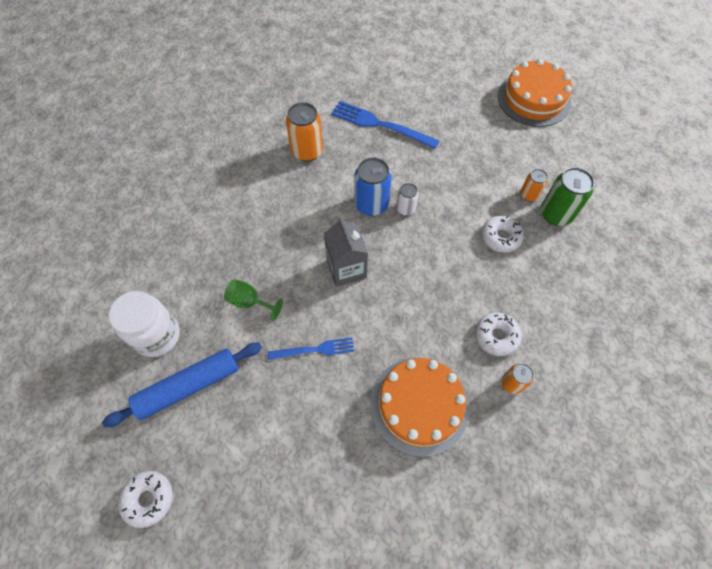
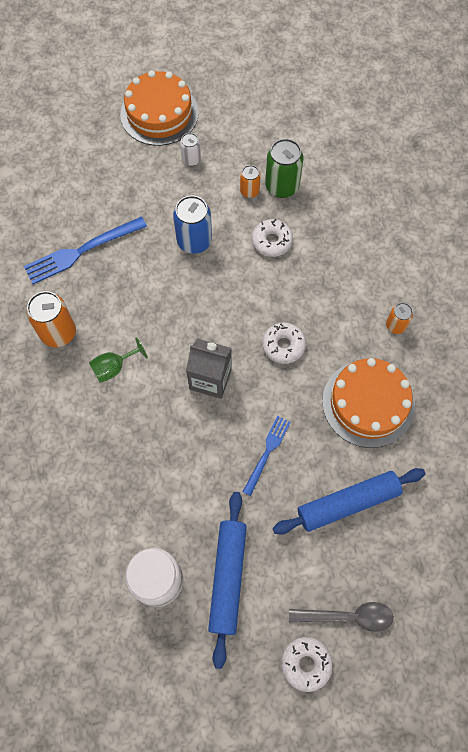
camera: 55 degrees left, 5 degrees up
(210, 511) = (347, 616): none -> grey spoon
(250, 302) = (183, 479): green goblet -> green goblet (114, 367)
(314, 445) = (348, 503): none -> blue rolling pin
(371, 204) = (162, 317): blue can -> blue can (194, 241)
(405, 209) = (188, 292): white can -> white can (191, 159)
(496, 336) = (352, 308): white donut -> white donut (283, 345)

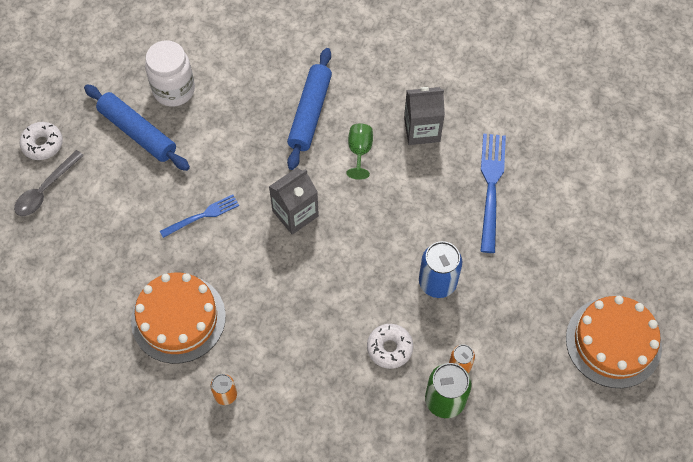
camera: 125 degrees right, 5 degrees down
(58, 332) = (422, 130): orange can -> grey carton
(191, 159) = (534, 336): white can -> none
(267, 452) = (202, 216): blue fork -> blue fork turned 90 degrees counterclockwise
(283, 345) = (280, 288): white donut -> none
(348, 503) = (117, 245): blue rolling pin -> blue rolling pin (310, 113)

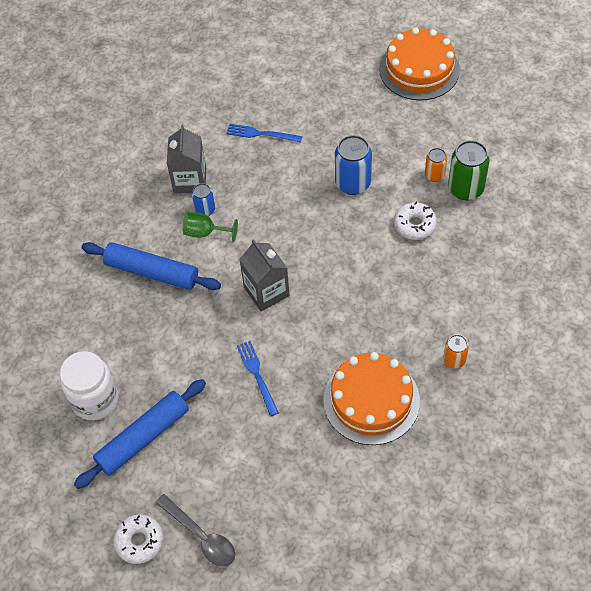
camera: 80 degrees left, 5 degrees down
(387, 148) = (205, 210): none -> blue can
(491, 187) = (261, 134): blue fork -> blue fork, size x0.61

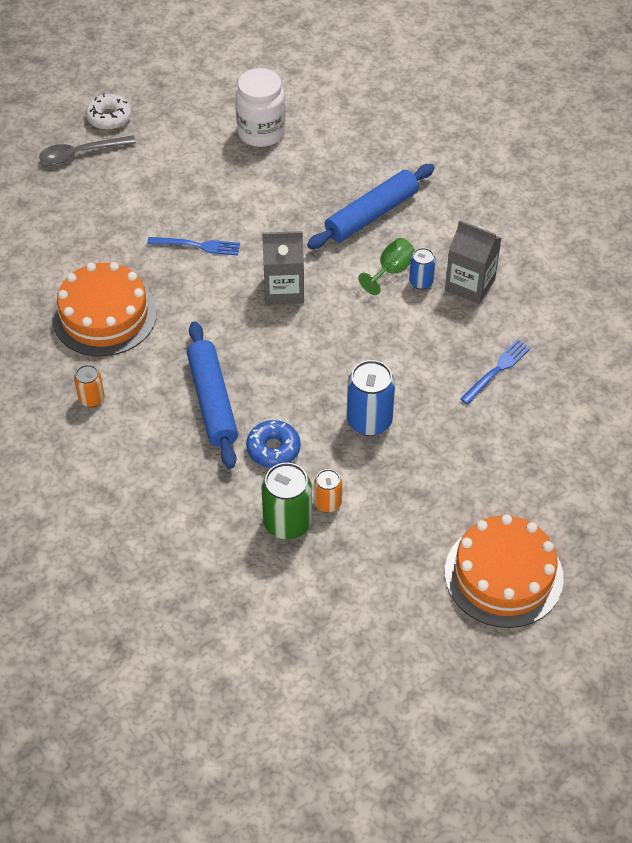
camera: 115 degrees right, 5 degrees down
(143, 437) = (199, 150): blue rolling pin -> blue rolling pin (212, 401)
(415, 225) = (273, 449): white donut -> blue donut

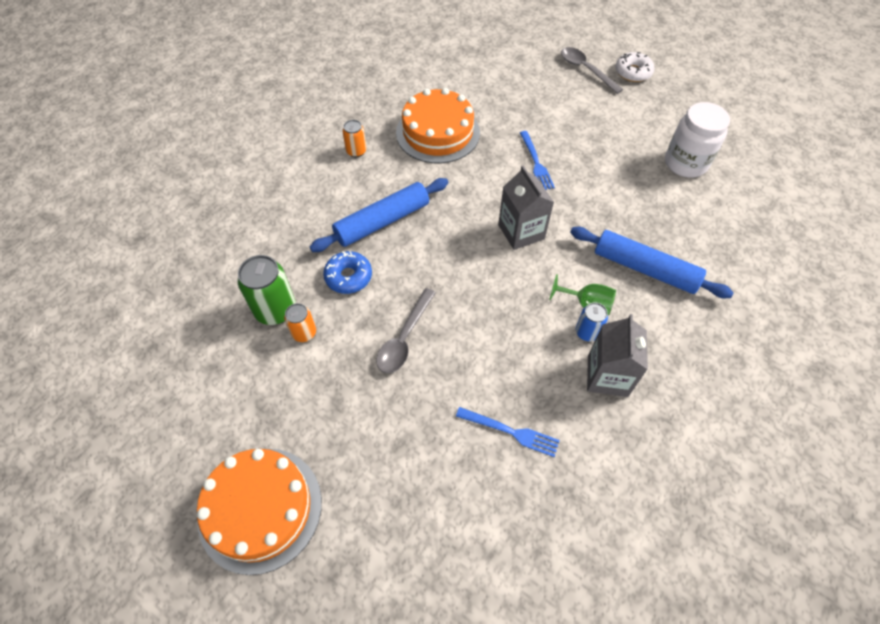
camera: 70 degrees right, 5 degrees up
(369, 421) = (404, 338): blue can -> grey spoon

